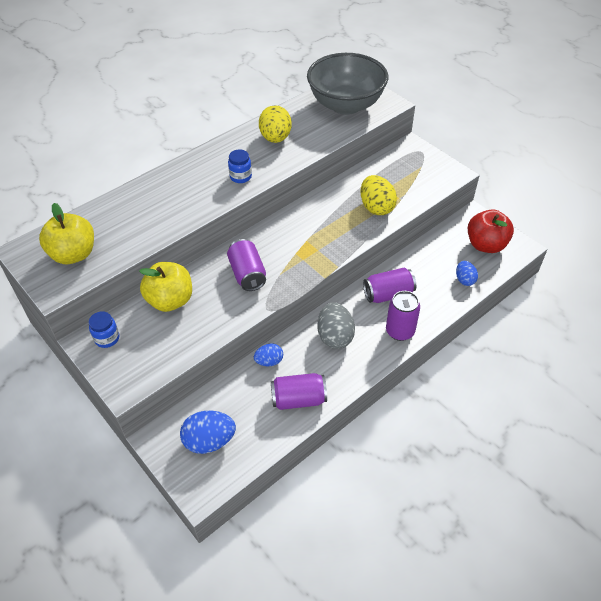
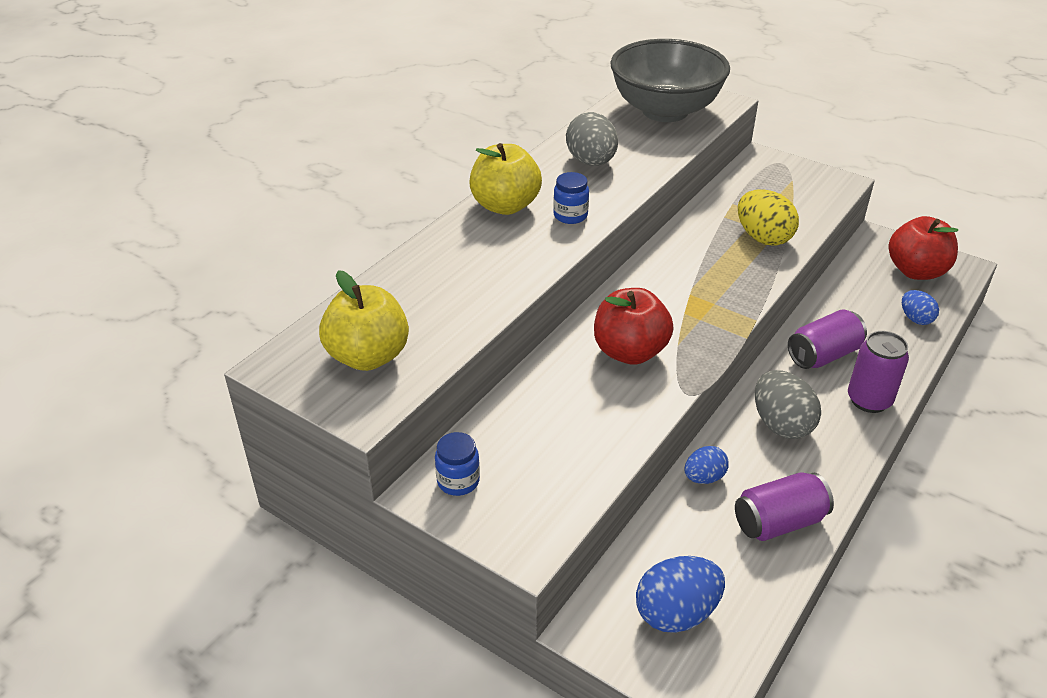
camera: 15 degrees left, 10 degrees down
(170, 300) = (531, 408): yellow apple -> yellow apple (505, 206)
(247, 274) = (630, 352): purple can -> red apple
(275, 138) = (591, 162): yellow egg -> grey egg

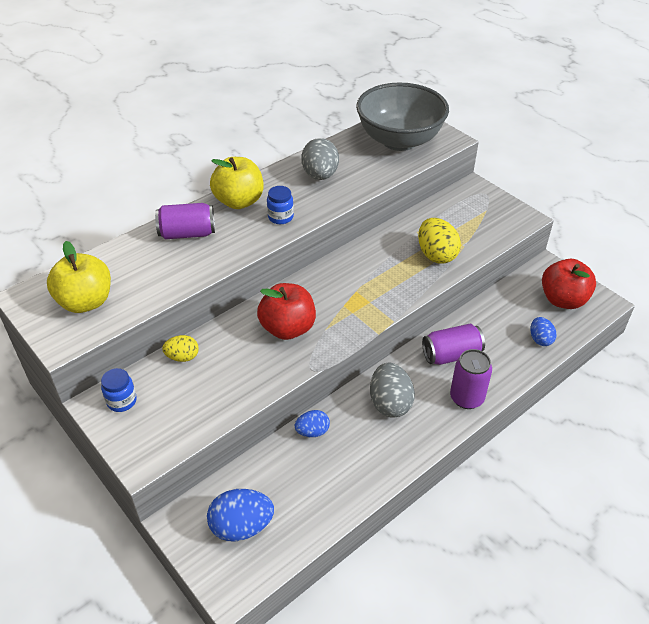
camera: 15 degrees right, 5 degrees up
(511, 411) = (182, 357): none -> yellow egg
(779, 522) = (348, 477): purple can -> purple can (187, 233)

